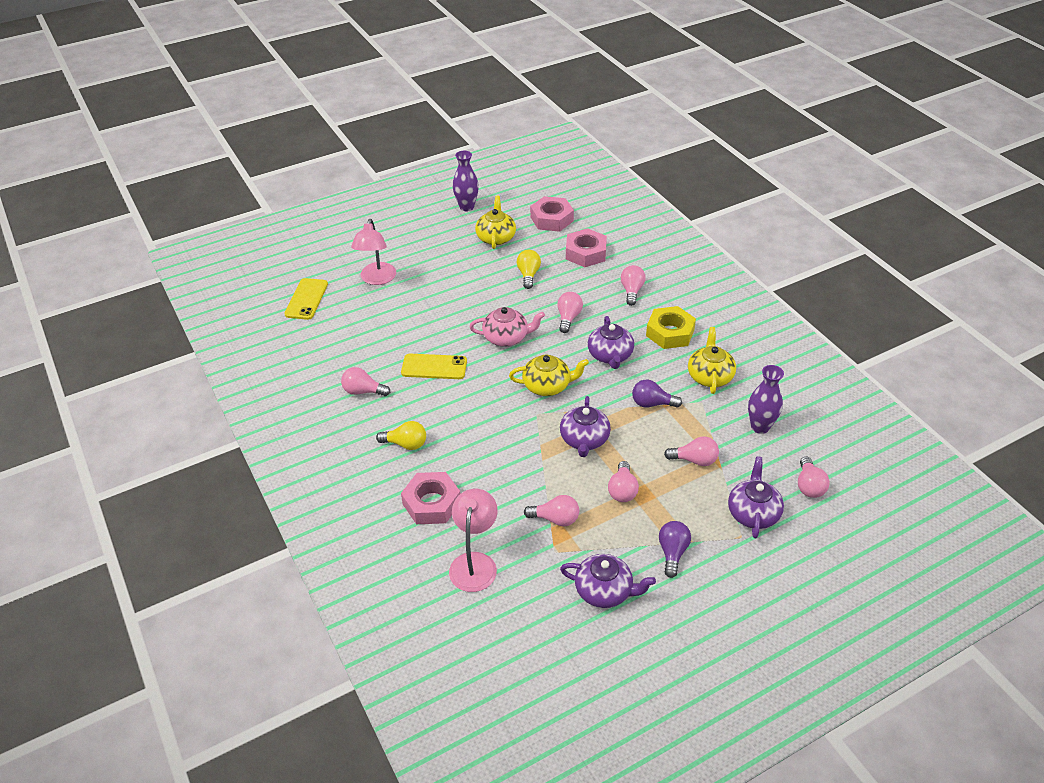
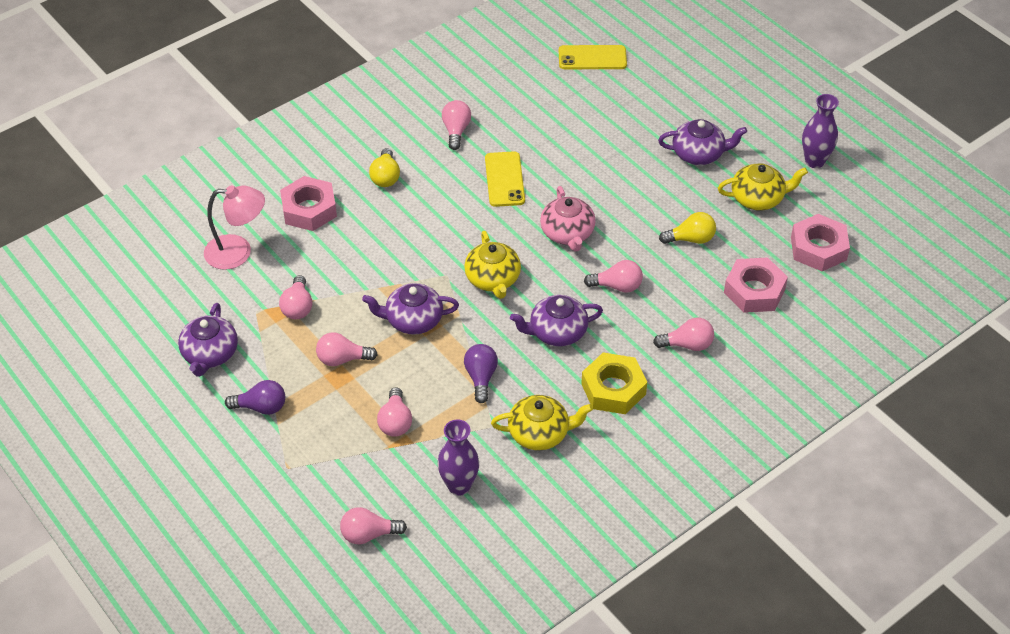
camera: 80 degrees right, 5 degrees up
(377, 279) = (643, 106): pink lamp -> none
(753, 513) = (322, 478): purple teapot -> purple teapot (699, 154)

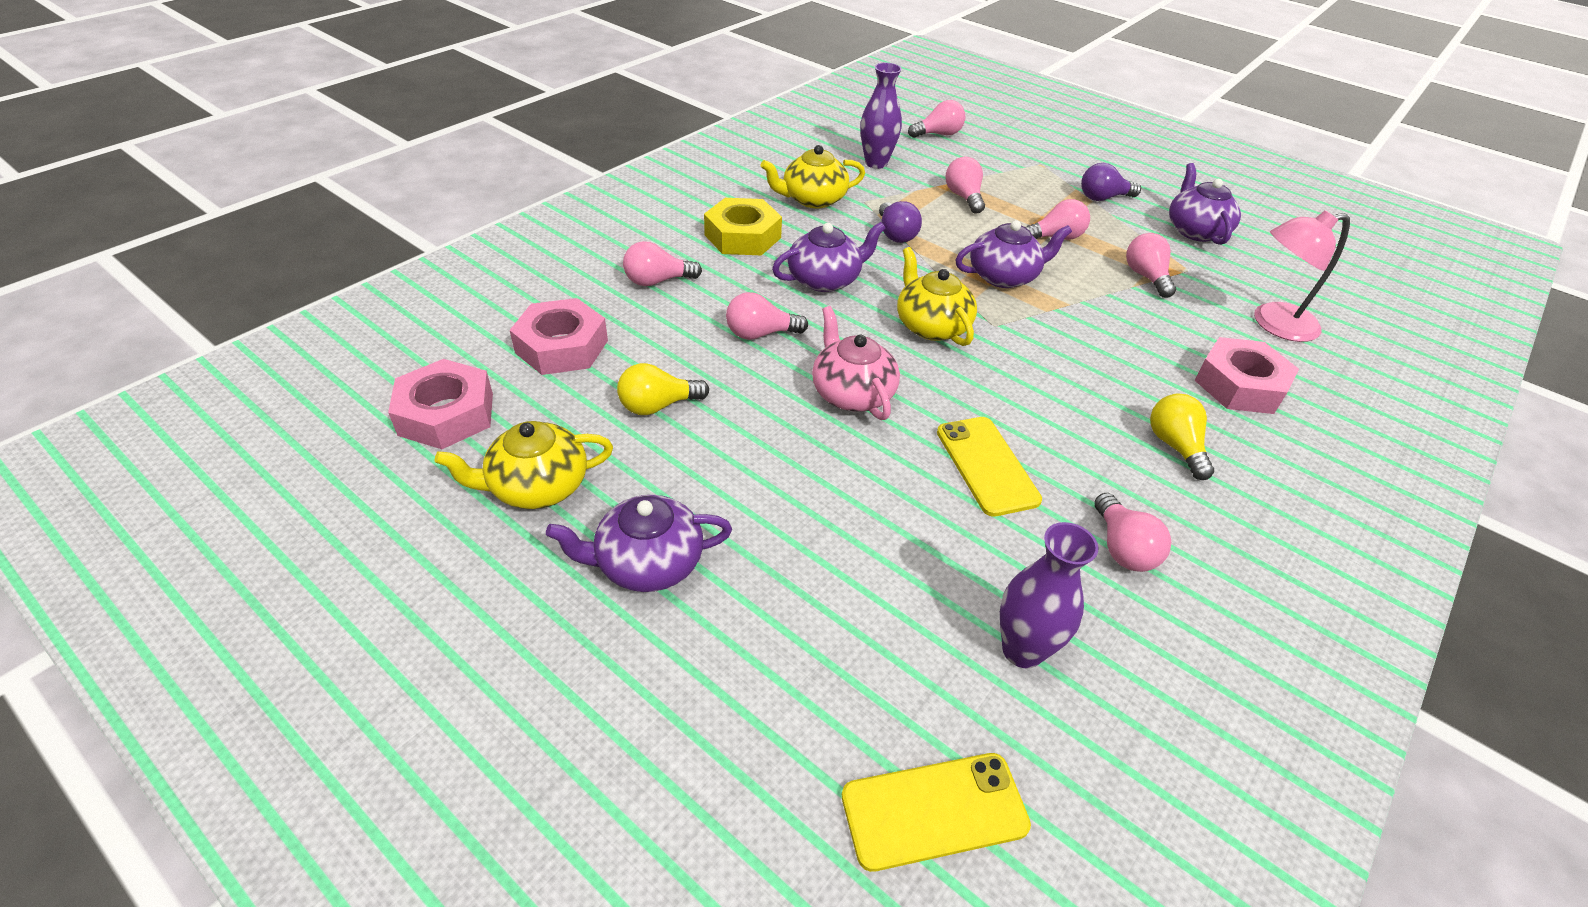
camera: 165 degrees right, 5 degrees down
(814, 161) = (406, 580): purple vase -> purple vase (1022, 650)

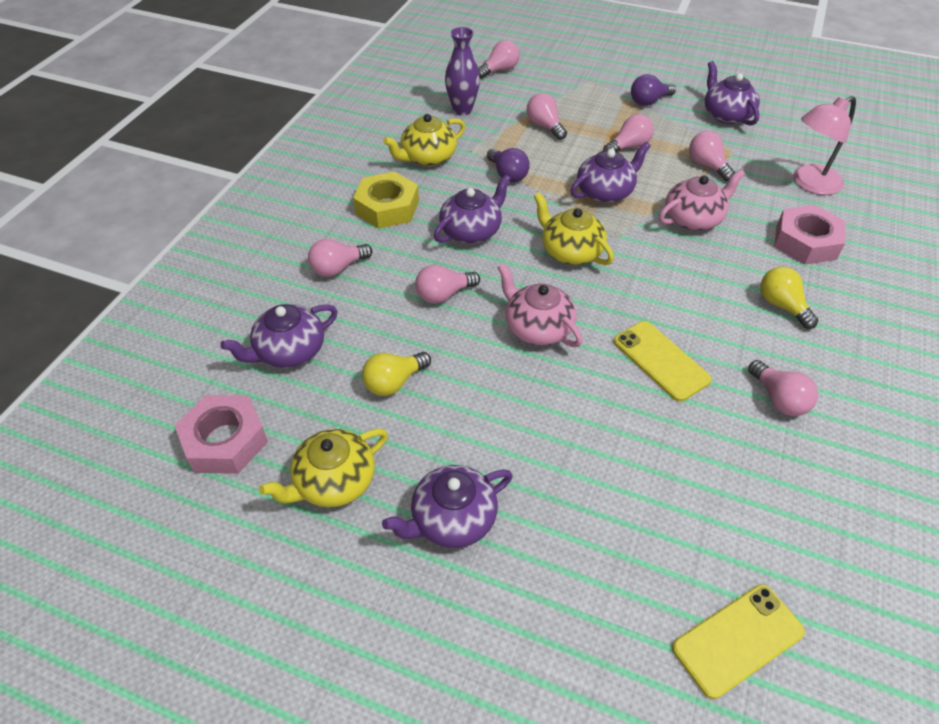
camera: 15 degrees left, 5 degrees up
(562, 346) = (289, 351): pink nut -> purple teapot
(1022, 650) = (745, 500): purple vase -> none
(1101, 327) = (693, 219): none -> pink teapot

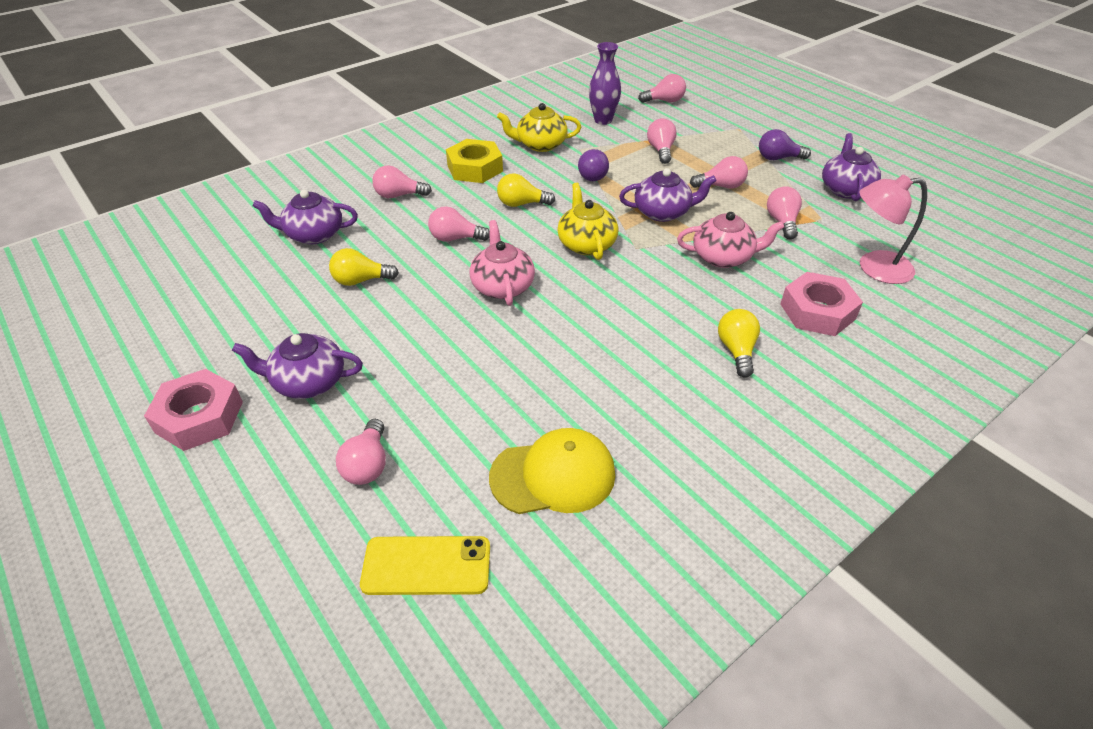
camera: 30 degrees right, 5 degrees down
(225, 441) = (220, 271): pink nut -> pink nut (199, 417)
(334, 482) = (258, 324): yellow teapot -> none
(471, 231) = (521, 204): purple teapot -> yellow light bulb
(660, 361) = (578, 347): yellow phone -> none
(754, 495) = (553, 475): none -> yellow cap
(779, 399) = (654, 417): pink light bulb -> pink light bulb (368, 464)

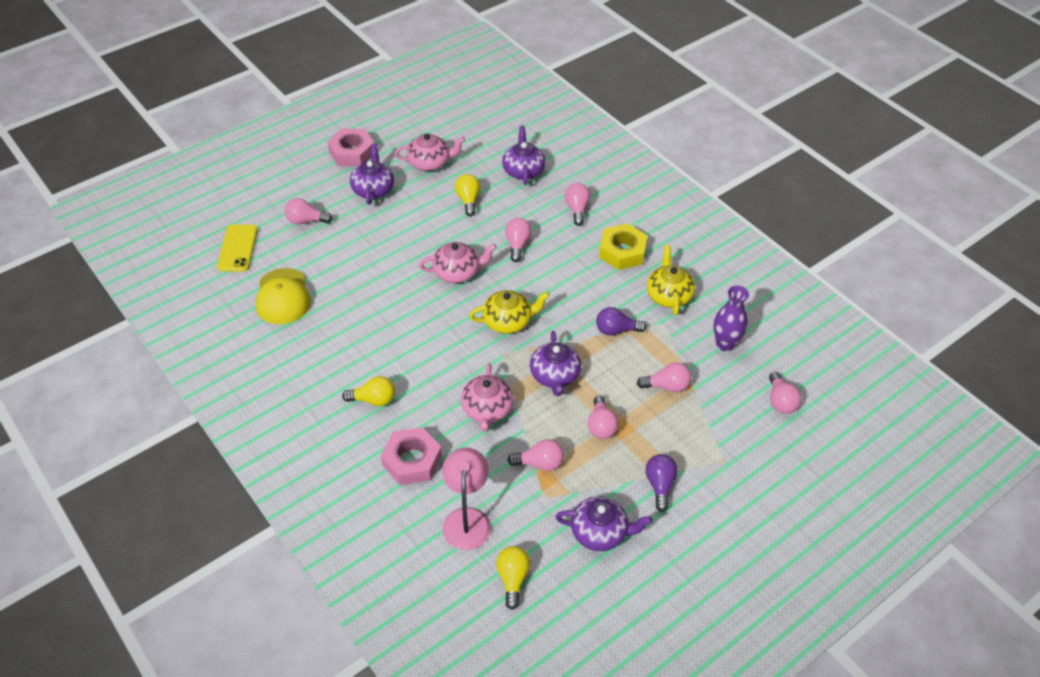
camera: 90 degrees right, 5 degrees up
(264, 321) = (430, 163): none -> pink teapot
(521, 204) = (566, 282): yellow light bulb -> yellow light bulb (513, 579)

